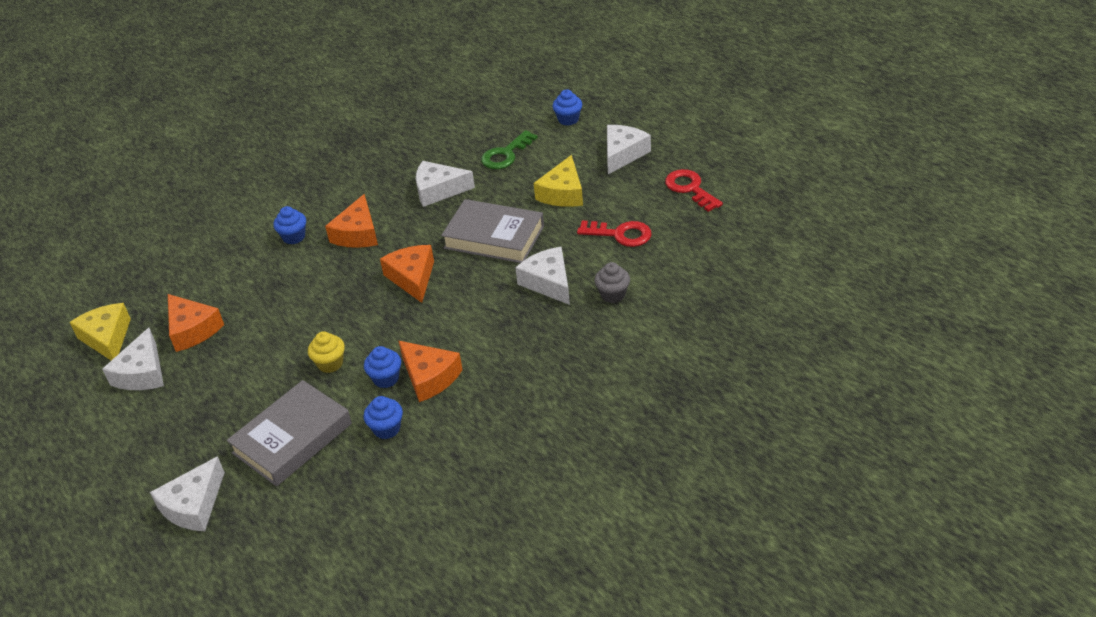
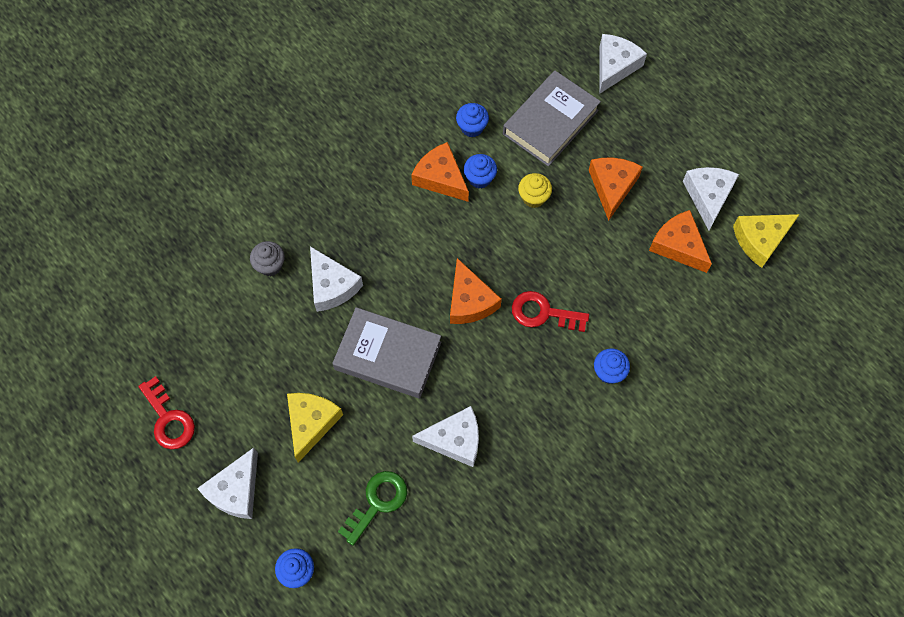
camera: 175 degrees right, 25 degrees up
(107, 338) = (760, 240): yellow cheese -> yellow cheese turned 90 degrees clockwise
(357, 233) = (538, 372): orange cheese -> orange cheese (612, 187)
(620, 234) = (254, 350): red key -> red key (543, 313)

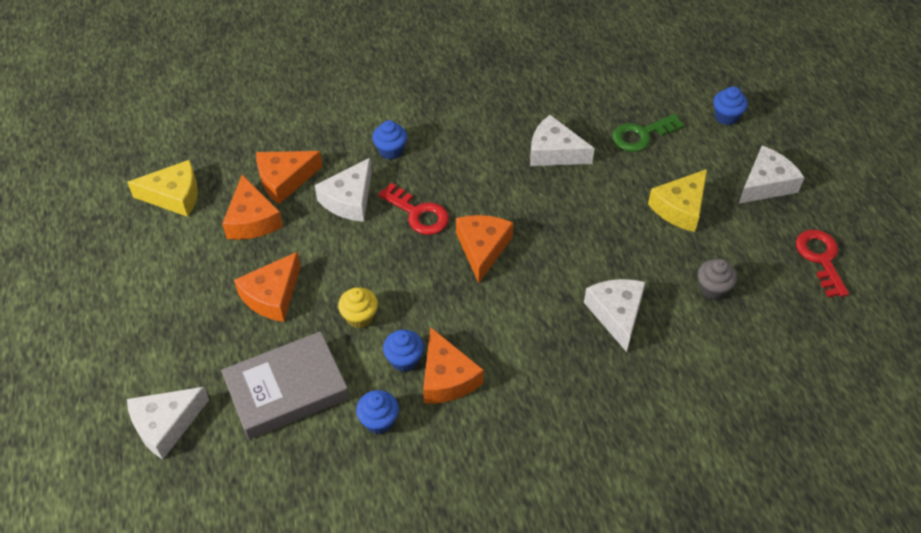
camera: 155 degrees left, 15 degrees down
(270, 265) = (677, 359): grey cupcake -> grey cupcake (712, 289)
(388, 356) = (585, 233): grey book -> none
(681, 297) = (284, 180): none -> orange cheese
(708, 196) = (187, 250): white cheese -> white cheese (349, 199)

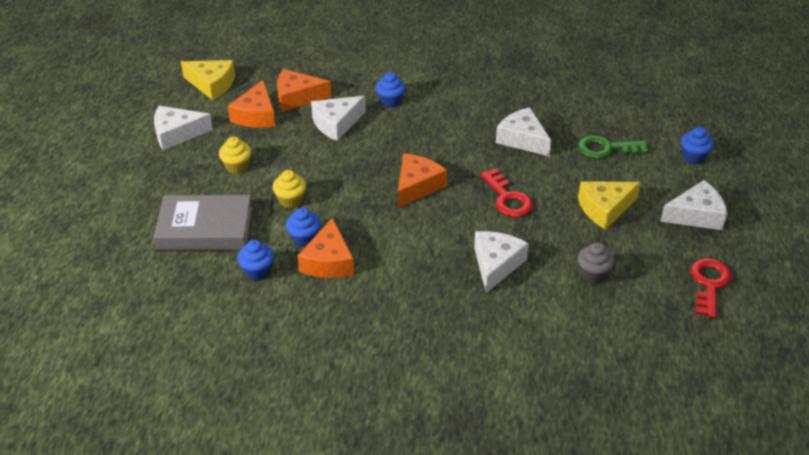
camera: 25 degrees right, 10 degrees down
(166, 425) = (107, 221): white cheese -> white cheese (177, 134)
(272, 295) = (237, 167): orange cheese -> yellow cupcake
(418, 213) = (383, 148): red key -> red key (508, 198)

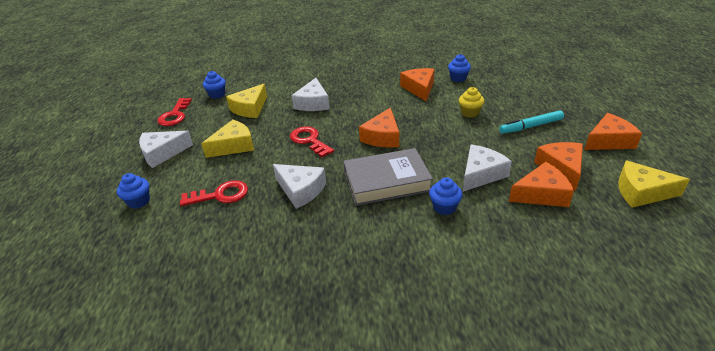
camera: 170 degrees right, 5 degrees down
(177, 134) = (609, 141): white cheese -> orange cheese
(205, 229) = (511, 90): grey book -> grey book (386, 181)
(237, 167) = (531, 126): yellow cupcake -> turquoise marker
(304, 239) = (442, 96): blue cupcake -> blue cupcake (217, 95)
(593, 274) = (250, 108): grey cupcake -> yellow cheese
(606, 149) = (220, 195): green key -> red key

